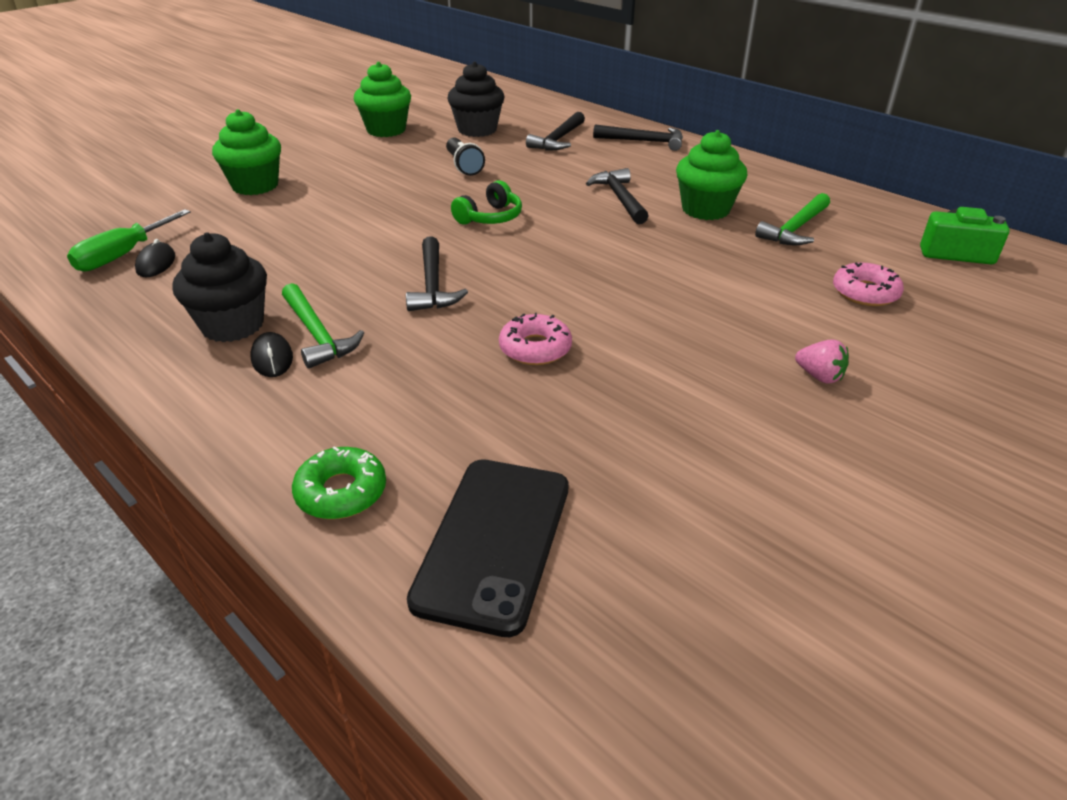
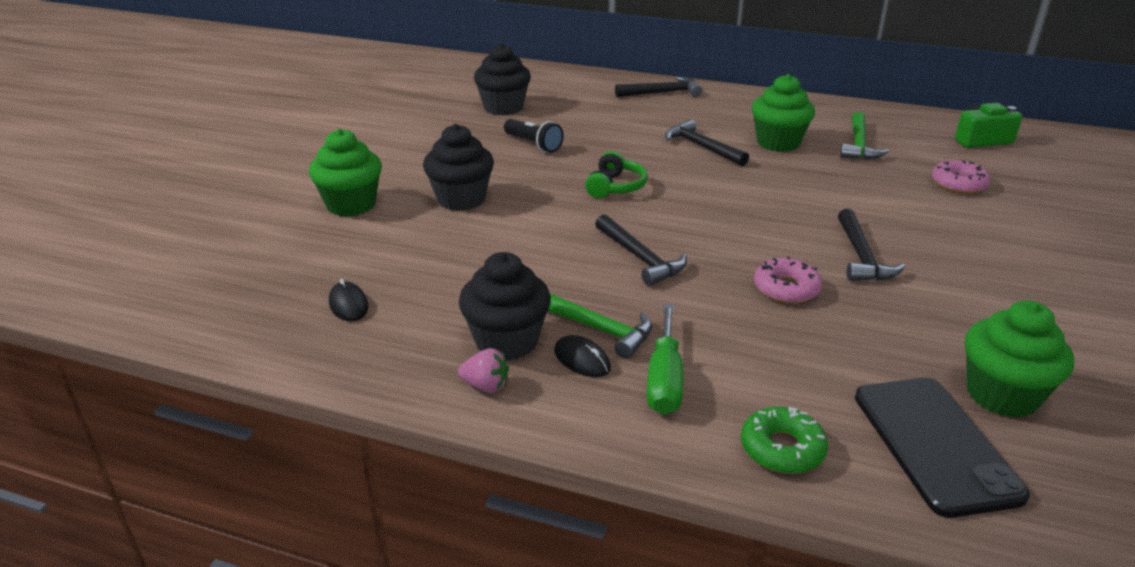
camera: 25 degrees left, 5 degrees down
(123, 255) = (301, 306): green screwdriver -> green screwdriver (664, 380)
(345, 200) = (461, 199): none -> black cupcake
(386, 130) = (415, 123): green cupcake -> green cupcake (1002, 395)
(558, 139) = (588, 104): black hammer -> black hammer (861, 256)
(819, 376) = (998, 254): pink strawberry -> pink strawberry (486, 386)

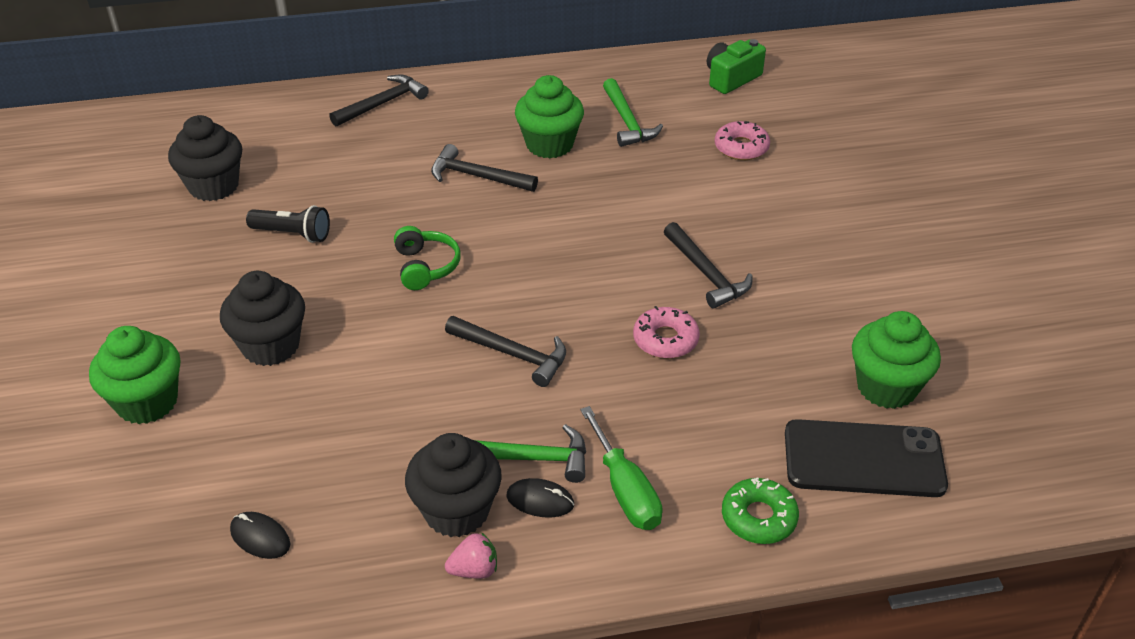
camera: 30 degrees left, 10 degrees up
(934, 444) = (863, 459): black phone -> black phone turned 45 degrees counterclockwise

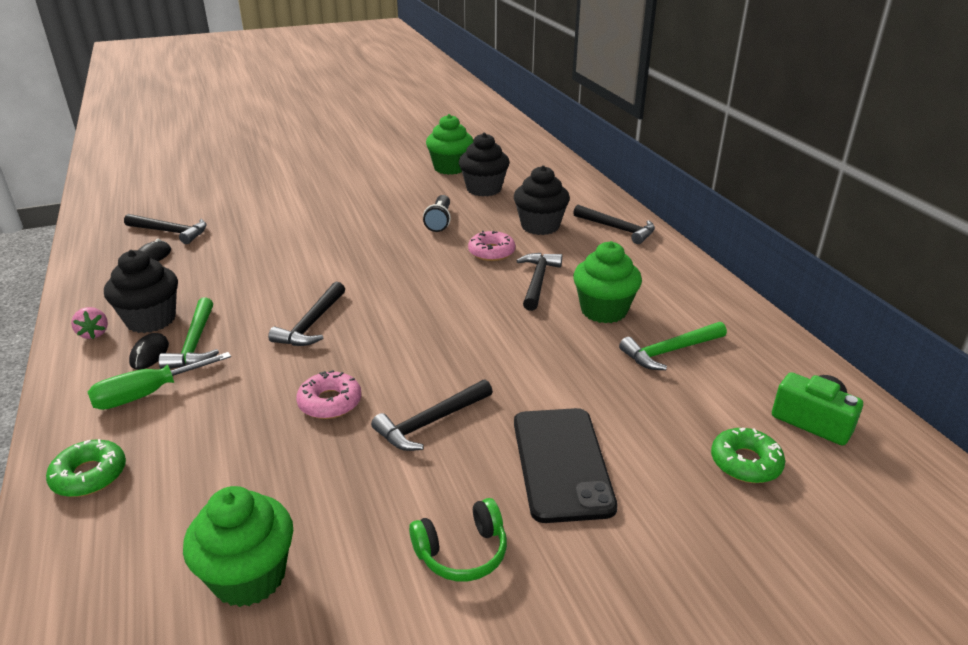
camera: 80 degrees right, 10 degrees down
(147, 402) = (273, 207): green cupcake -> green cupcake (450, 168)
(178, 525) = (171, 232): none -> black hammer
(271, 346) = (322, 233): black cupcake -> black cupcake (540, 226)
(425, 267) = (413, 274): green headphones -> green headphones (462, 552)
(741, 147) = (669, 436): pink donut -> pink donut (491, 252)
(774, 120) = (745, 463): none -> green donut
(863, 459) = (141, 554): black phone -> black phone (561, 463)

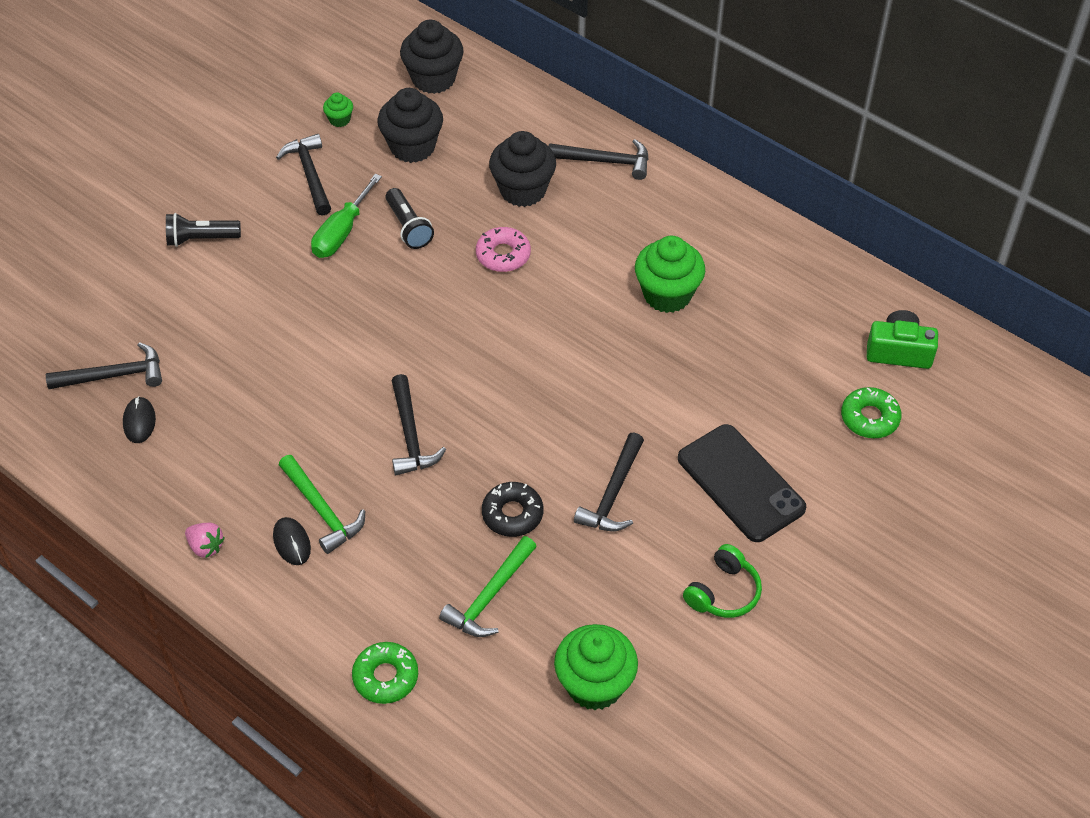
camera: 30 degrees left, 20 degrees up
(147, 394) = (342, 584): green screwdriver -> green screwdriver (341, 232)
(151, 320) = (244, 504): black cupcake -> black cupcake (433, 79)
(304, 192) = (201, 239): none -> black flashlight
(330, 402) = (512, 514): pink donut -> black donut
(450, 168) = (339, 120): green cupcake -> green cupcake, size x0.47
(538, 281) = (580, 279): black hammer -> black hammer (310, 174)
(669, 351) = (753, 322): green hammer -> green hammer (489, 596)

